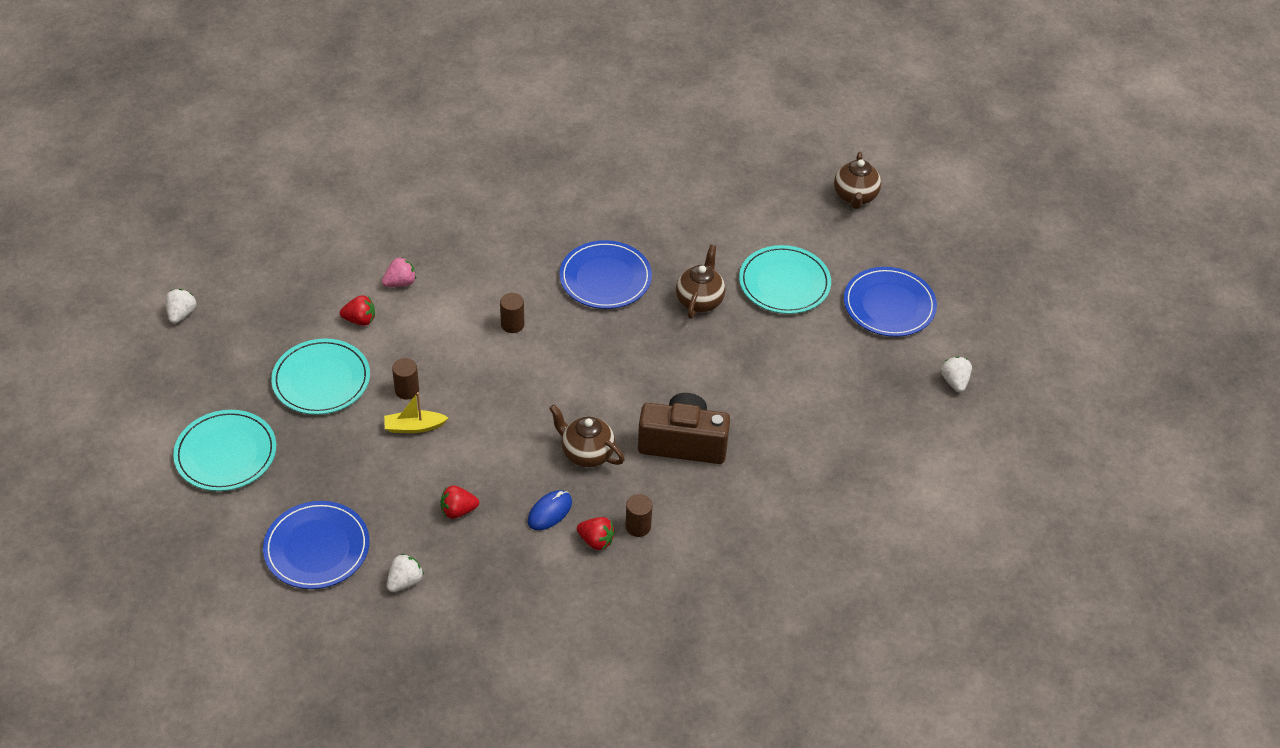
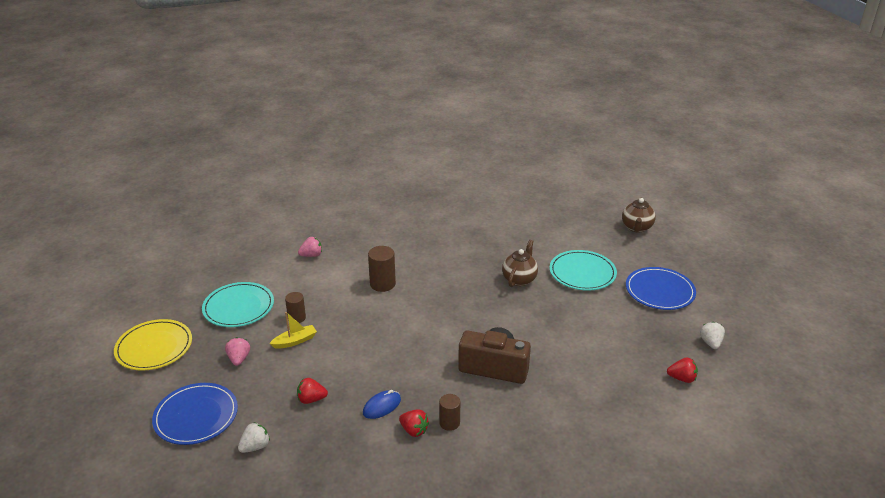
camera: 10 degrees right, 15 degrees down
(181, 314) = (159, 263): white strawberry -> none
(226, 453) = (154, 347): turquoise plate -> yellow plate
(347, 461) = (239, 359): none -> pink strawberry
(360, 320) = (277, 274): red strawberry -> red strawberry (682, 378)
(414, 427) = (295, 341): yellow boat -> yellow boat turned 150 degrees clockwise
(512, 324) = (382, 284): brown cylinder -> brown cylinder, size x1.53
(586, 453) = (419, 368): brown teapot -> none
(605, 278) = (454, 262): blue plate -> none

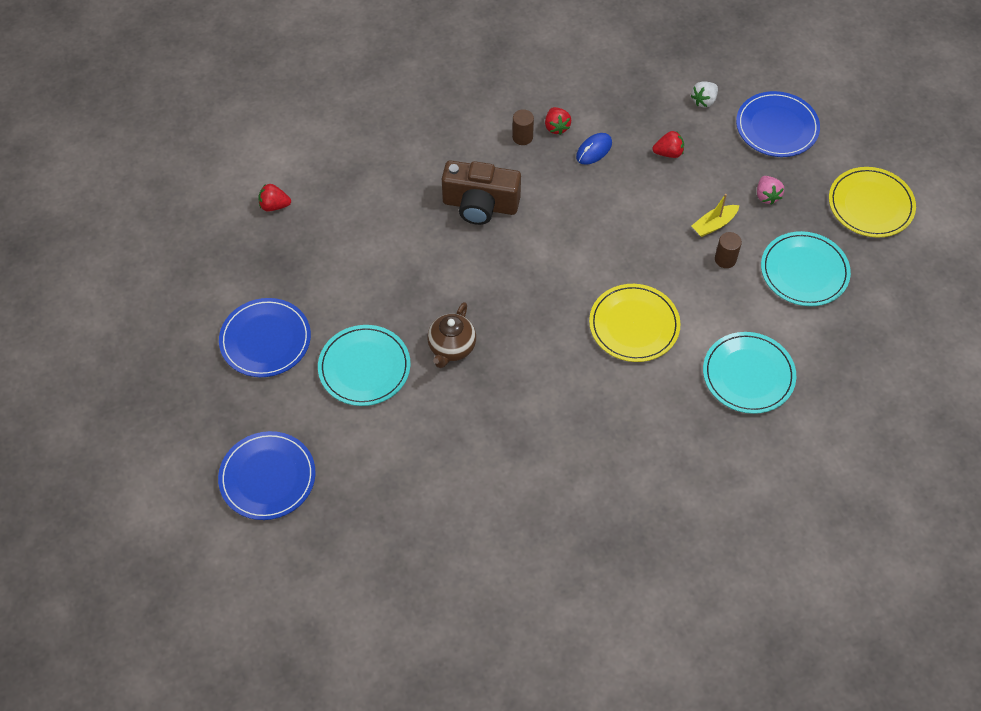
camera: 175 degrees right, 25 degrees up
(311, 255) = (748, 375): pink strawberry -> turquoise plate
(382, 284) = (634, 325): brown cylinder -> yellow plate
(414, 430) = (556, 127): red strawberry -> red strawberry turned 135 degrees counterclockwise
(636, 228) = (267, 477): brown teapot -> blue plate
(710, 343) = (226, 257): white strawberry -> none

